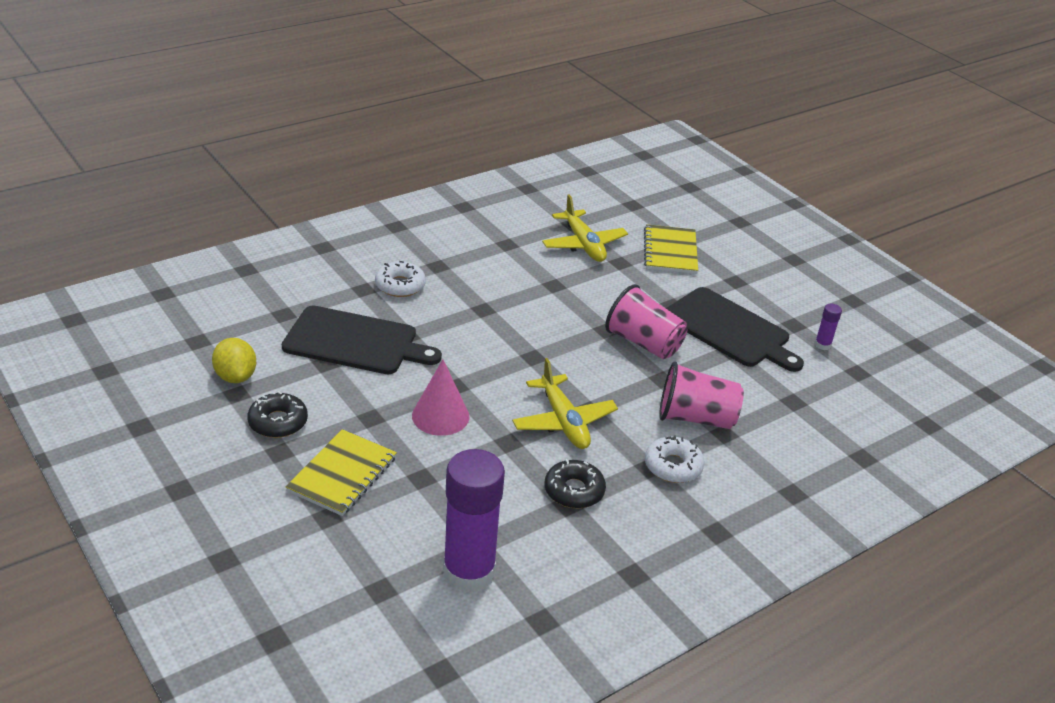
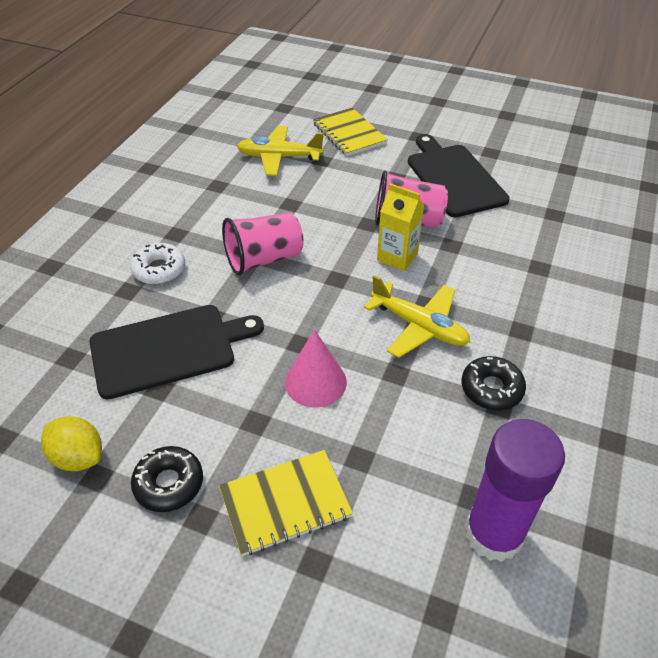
camera: 30 degrees left, 10 degrees up
(342, 474) = (285, 503): yellow notebook -> yellow notebook turned 75 degrees clockwise
(583, 244) = (279, 157): yellow plane -> yellow plane turned 150 degrees clockwise
(602, 365) = (397, 257): none -> yellow carton
(673, 466) = (536, 319): white donut -> none
(695, 418) = (508, 266): pink cup -> pink cup (264, 259)
(729, 329) = (454, 178): black cutting board -> black cutting board turned 120 degrees counterclockwise
(822, 345) = (525, 159): purple glue stick -> none

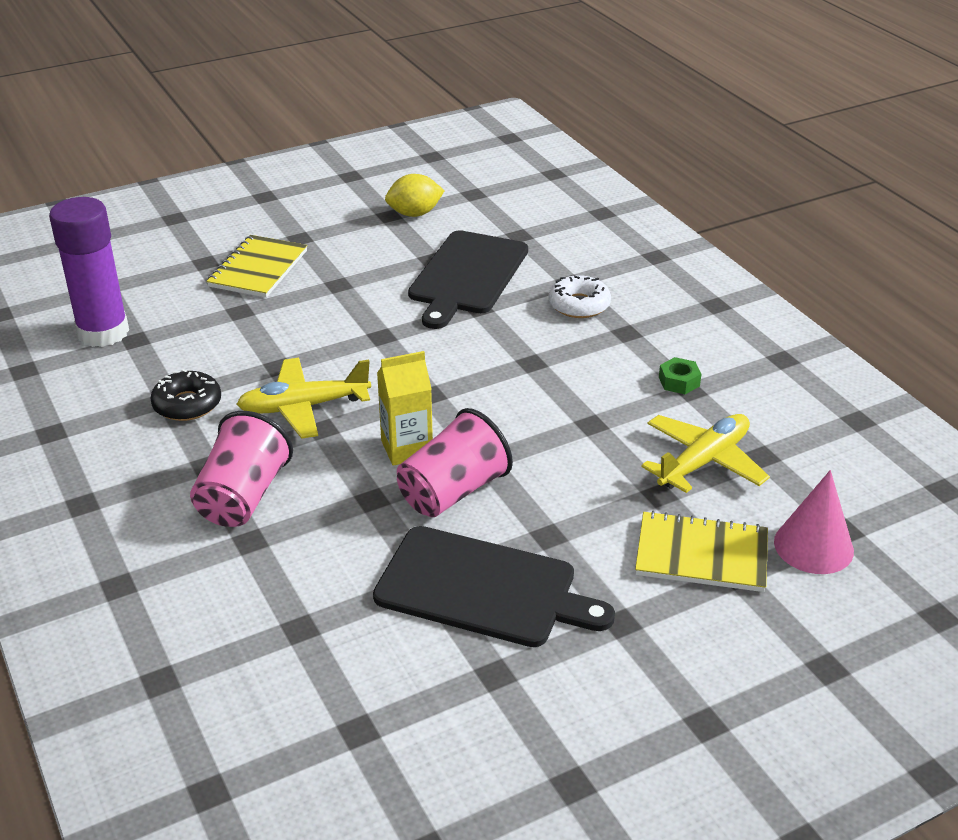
camera: 130 degrees right, 10 degrees down
(169, 483) = (342, 236): black donut -> none
(212, 192) = (679, 381): none -> green nut
(264, 259) = (517, 365): pink cup -> pink cup (243, 497)
(315, 382) = (332, 325): pink cone -> pink cone (813, 546)

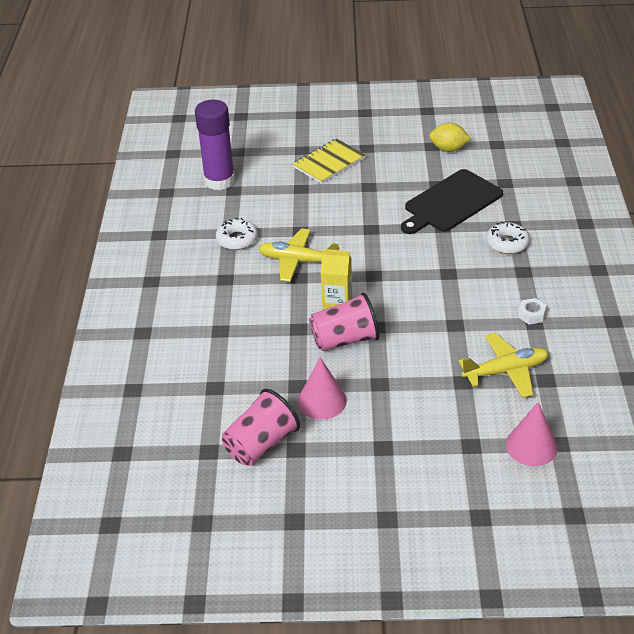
camera: 30 degrees right, 5 degrees up
(187, 404) = (237, 239): black donut -> white donut
(243, 497) = (232, 305): pink cup -> pink cup (261, 444)
(482, 588) = (322, 401): black cutting board -> pink cone
(679, 381) = (531, 315): green nut -> white nut
(701, 555) = (459, 426): yellow notebook -> none

